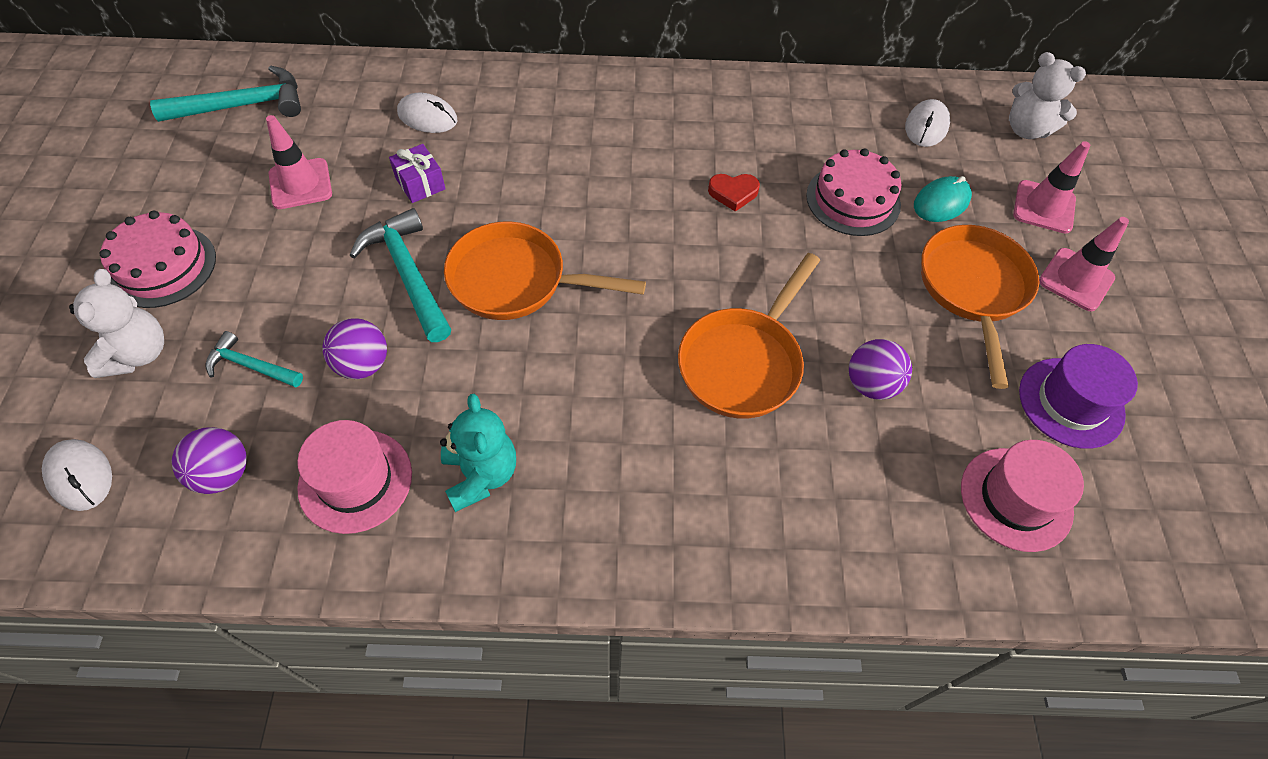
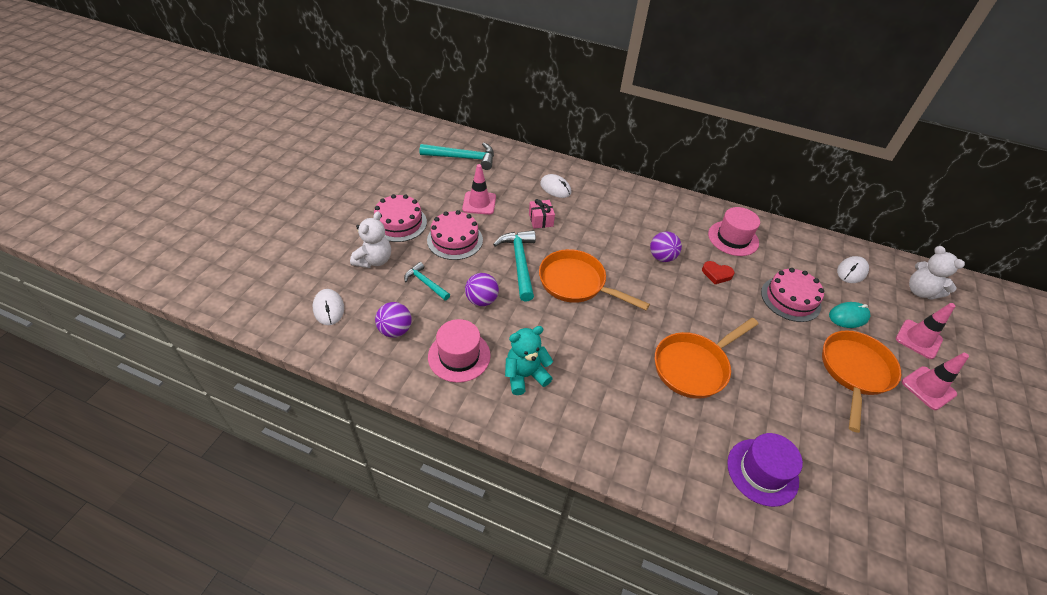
camera: 20 degrees right, 10 degrees down
(278, 267) = (455, 240): none -> pink cake
(420, 183) = (541, 220): purple gift -> pink gift
(481, 475) = (525, 375): turquoise teddy bear -> turquoise teddy bear turned 120 degrees counterclockwise
(871, 384) = (770, 404): purple ball -> purple ball (662, 257)
(1016, 499) = (846, 501): pink hat -> pink hat (733, 238)
(1071, 402) = (902, 458): purple hat -> purple hat (762, 472)

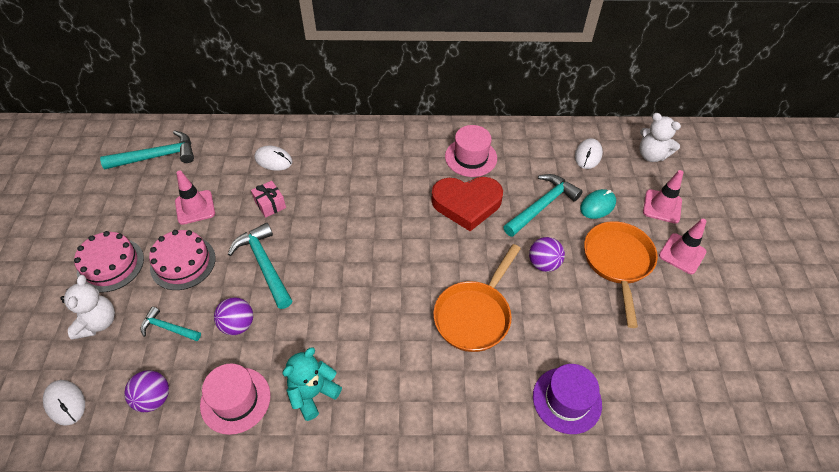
camera: 20 degrees left, 5 degrees up
(576, 283) = (332, 266): orange pan -> none
(662, 257) = (408, 204): purple ball -> purple ball (543, 263)
(716, 274) = (467, 204): red heart -> red heart, size x2.23
(790, 299) = (542, 206): pink cake -> turquoise hammer

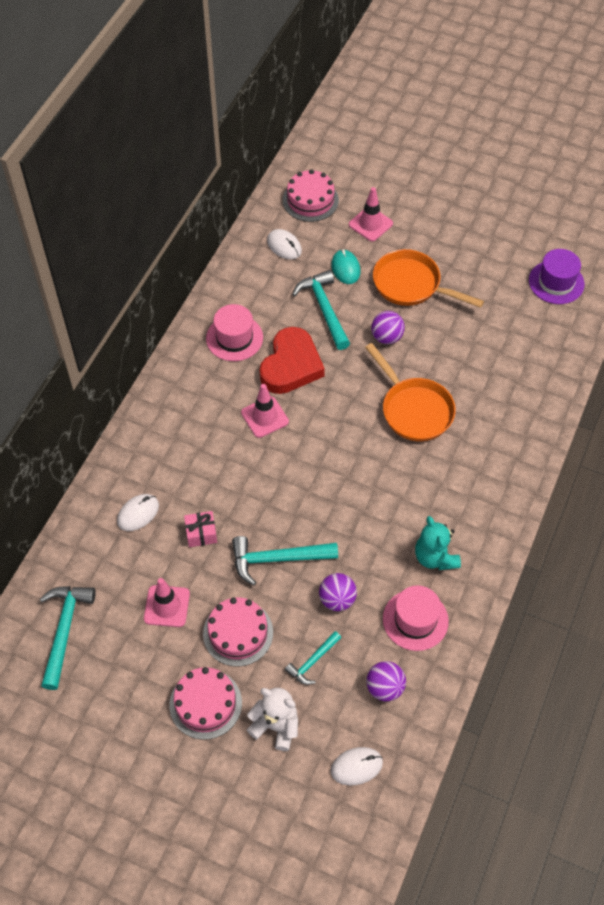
camera: 65 degrees left, 5 degrees up
(567, 400) = (516, 380): purple hat -> purple hat (556, 282)
(651, 155) = (310, 200): white teddy bear -> pink cake
(682, 254) = (424, 237): pink traffic cone -> pink traffic cone (264, 417)

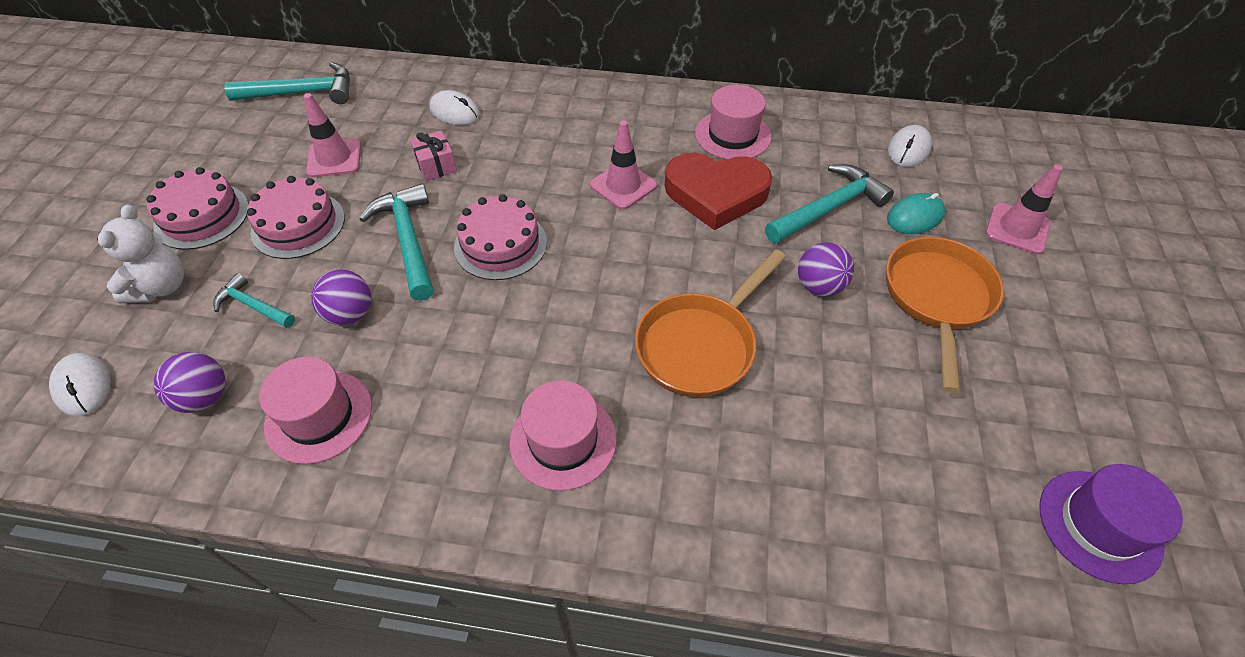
camera: 75 degrees right, 5 degrees down
(310, 200) = (1007, 158): pink cake -> pink cake (500, 244)
(435, 557) = (433, 423): turquoise teddy bear -> none
(462, 492) = (563, 440): none -> pink hat

